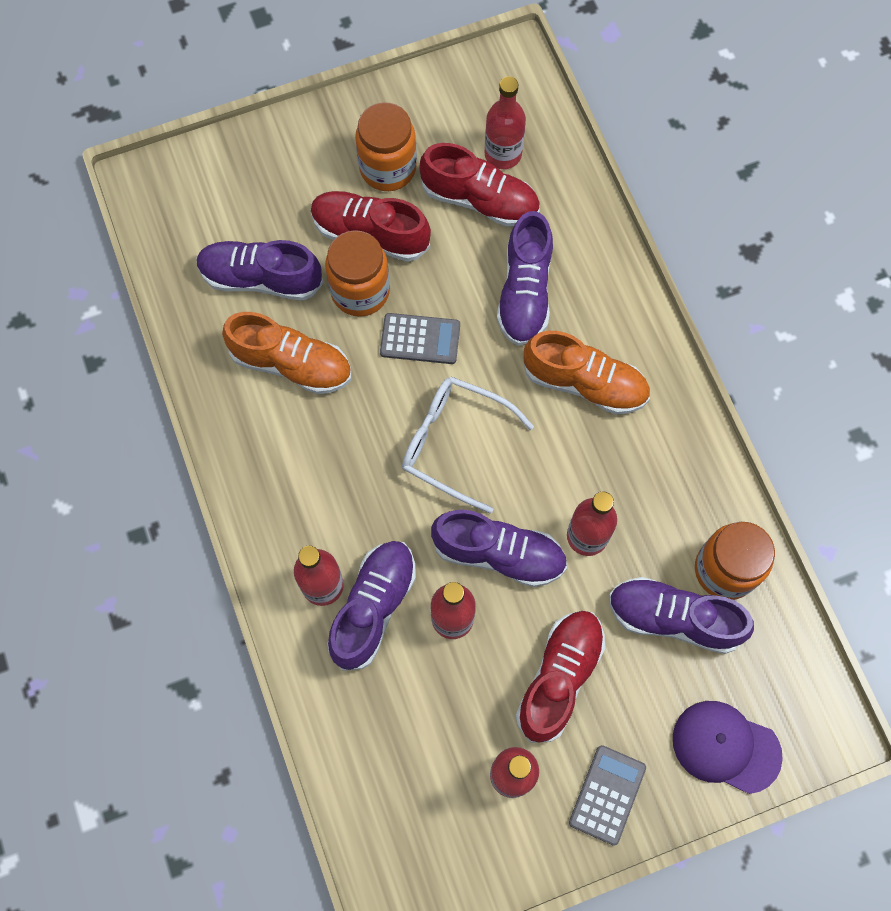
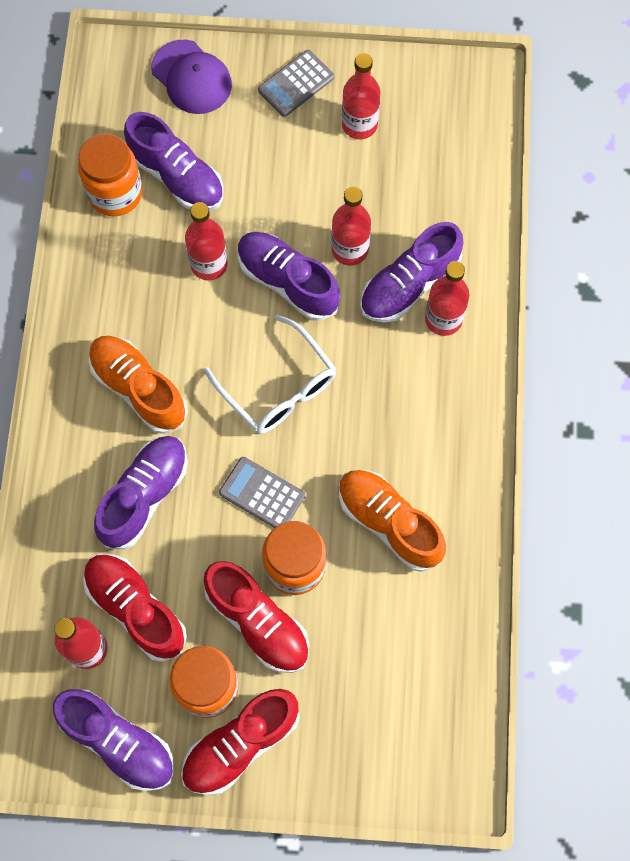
camera: 155 degrees left, 0 degrees up
(261, 278) = (382, 622): purple shoe -> purple shoe (118, 742)
(559, 677) = (288, 173): red shoe -> red shoe (241, 744)

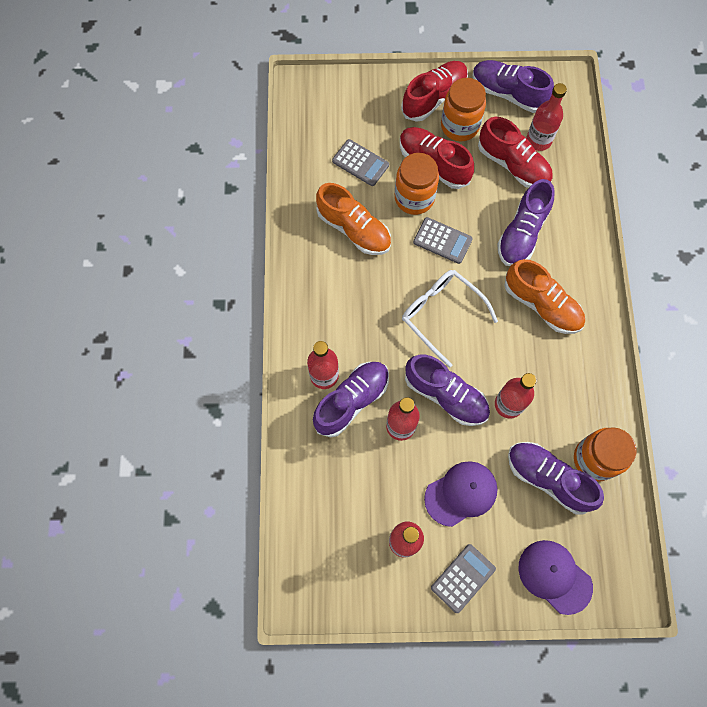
camera: 175 degrees right, 0 degrees up
(285, 169) = (461, 493): none -> purple cap
(371, 633) = (360, 163): none -> grey calculator

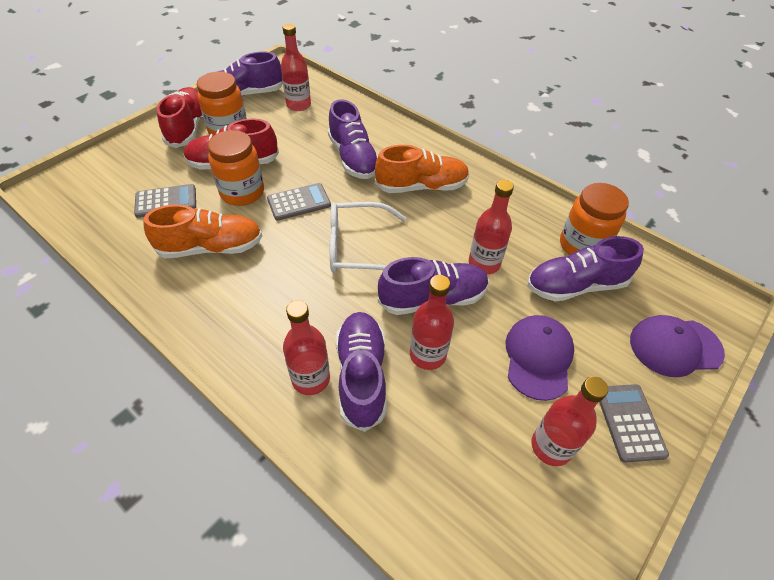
camera: 50 degrees left, 20 degrees down
(513, 165) = (297, 127): red shoe -> none

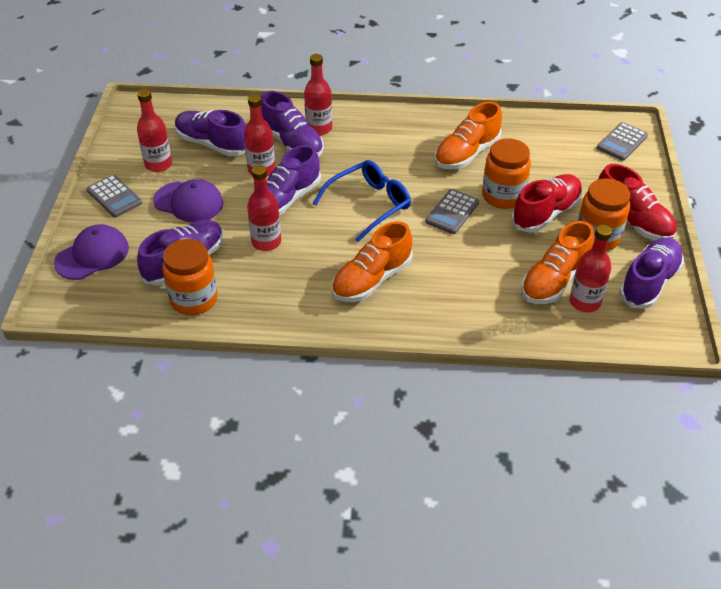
camera: 145 degrees right, 5 degrees down
(166, 201) = (543, 162): grey calculator -> grey calculator (622, 142)
(297, 123) = (554, 280): none -> orange shoe
(353, 158) = (460, 274): purple shoe -> purple shoe (212, 144)
(358, 248) = (369, 205): white glasses -> blue glasses
(538, 357) = (189, 202): purple cap -> purple cap turned 45 degrees counterclockwise

